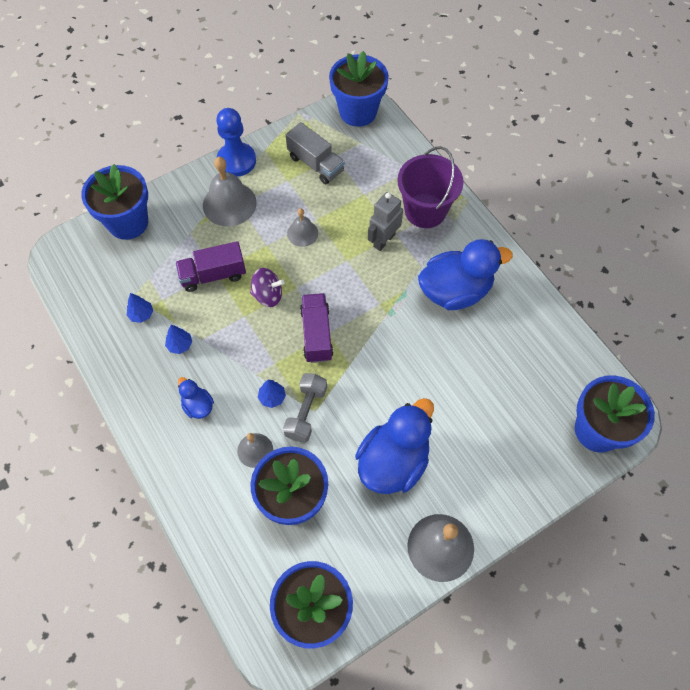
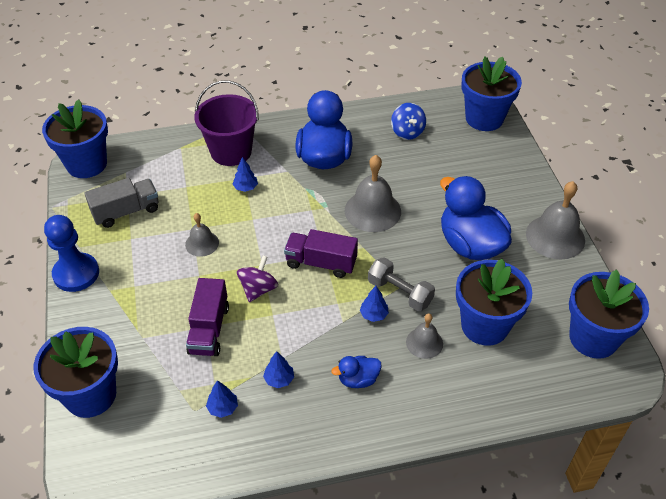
camera: 70 degrees left, 15 degrees down
(229, 204) = (127, 293): grey bell -> grey bell (372, 211)
(384, 240) = (245, 188): grey robot -> blue tree
(533, 356) = (407, 132): none -> blue spinning top

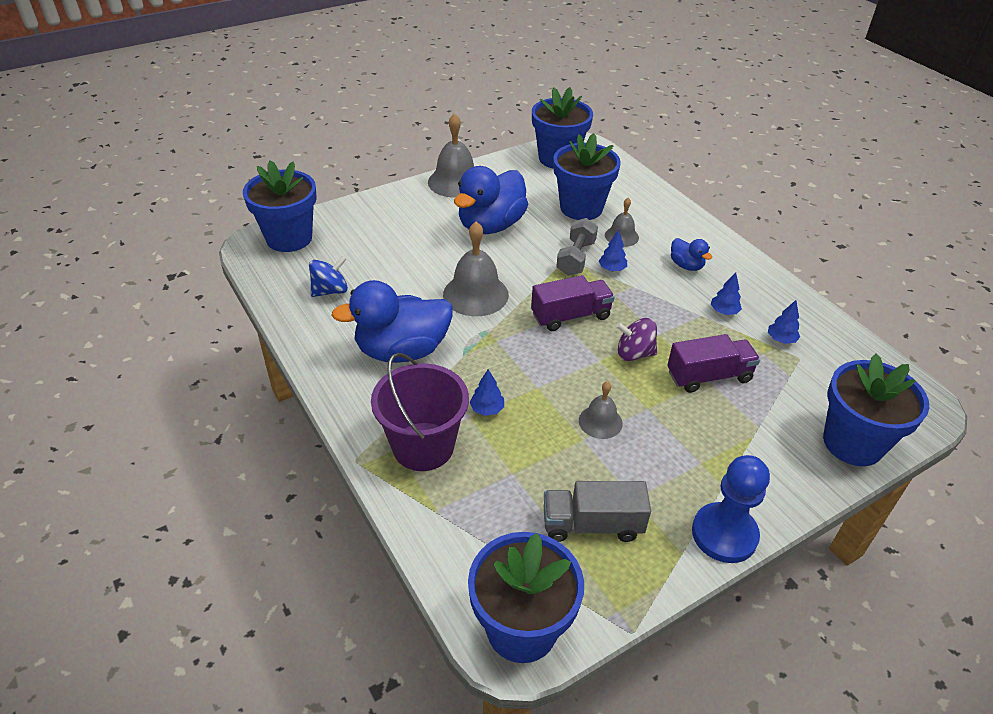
camera: 110 degrees left, 5 degrees down
(126, 212) = (592, 525): grey truck -> grey truck turned 45 degrees counterclockwise
(321, 263) = (571, 316): purple truck -> purple truck turned 105 degrees counterclockwise

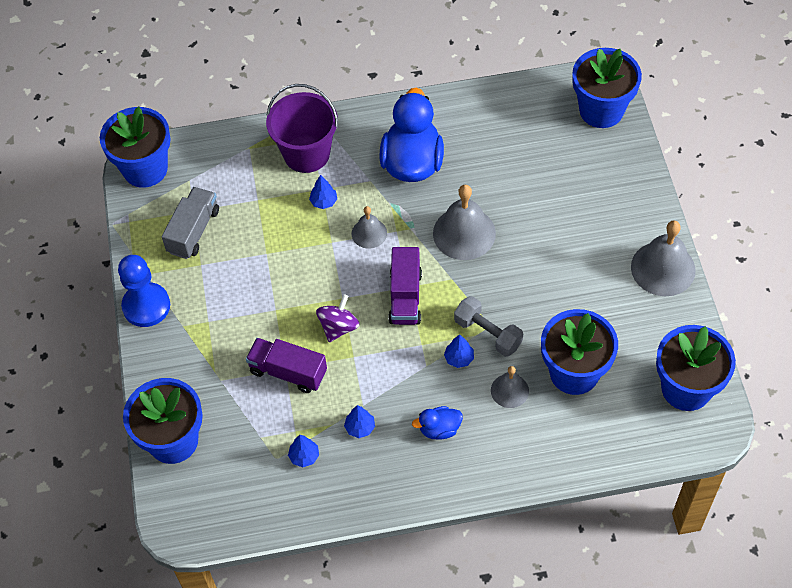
camera: 115 degrees right, 15 degrees up
(330, 291) = (509, 128): blue spinning top -> none
(491, 225) = (568, 277): blue duck -> none
(600, 422) = (277, 271): grey bell -> grey bell (369, 233)
(709, 376) = (288, 372): purple truck -> purple truck turned 105 degrees clockwise

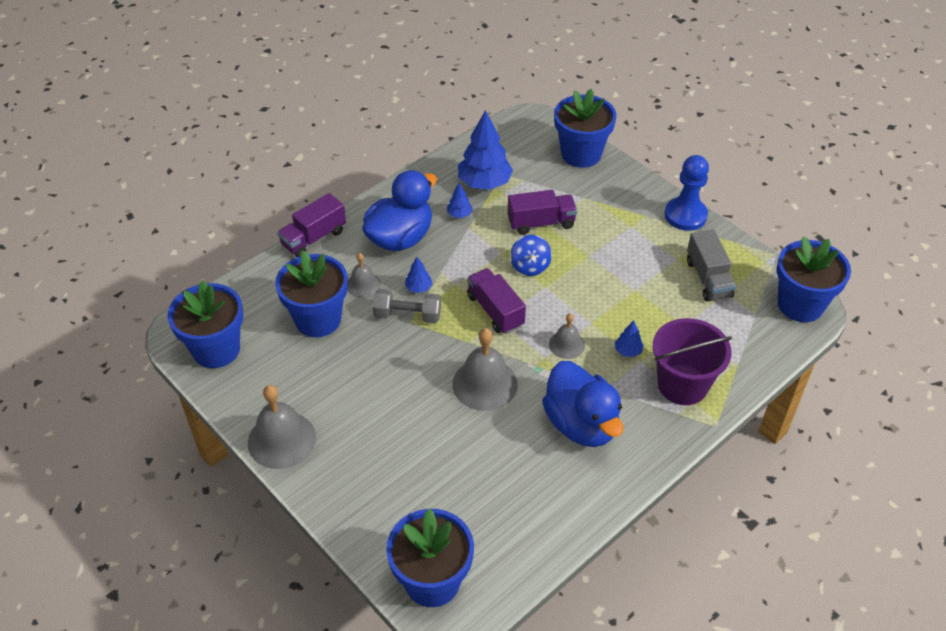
camera: 145 degrees right, 10 degrees down
(304, 456) = (484, 183): blue tree -> blue tree, size x2.18
(338, 327) = (530, 266): purple spinning top -> blue spinning top
(439, 429) = (400, 238): blue duck -> blue duck, size x2.13
(528, 478) = (313, 238): none -> purple truck

